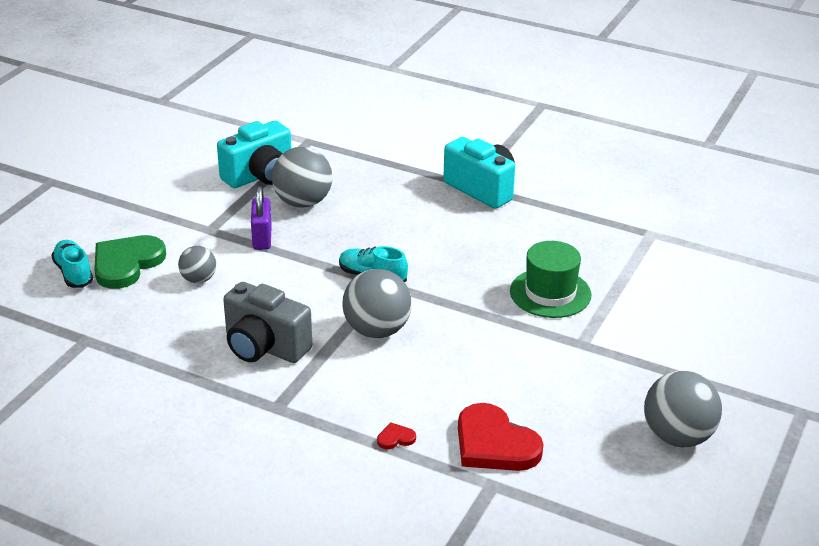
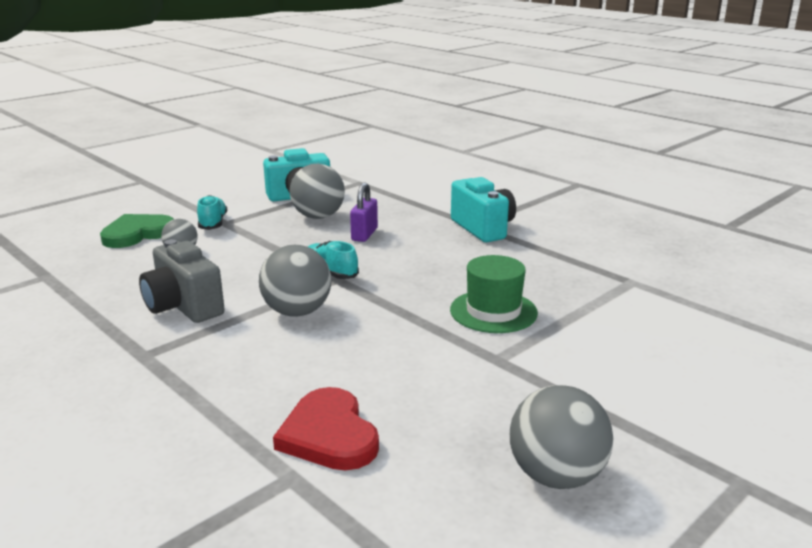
camera: 20 degrees right, 10 degrees down
(73, 273) = (91, 233): turquoise shoe -> turquoise shoe (213, 223)
(262, 238) = (261, 233): purple padlock -> purple padlock (364, 234)
(395, 438) = (229, 406): red heart -> none

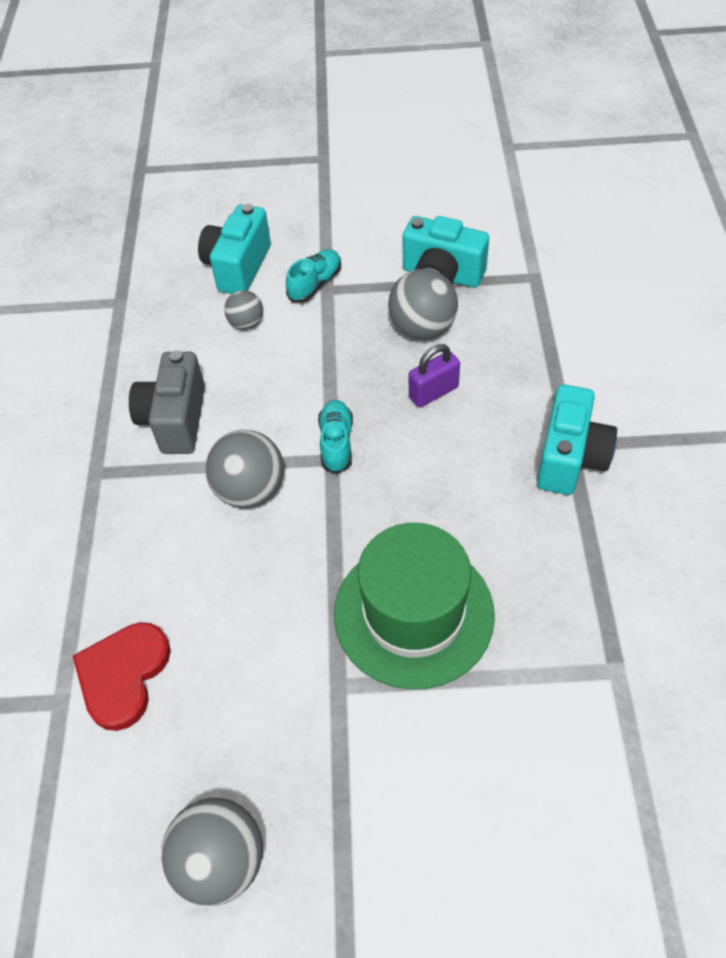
camera: 45 degrees right, 30 degrees up
(137, 234) = (238, 267): green heart -> turquoise camera
(493, 311) = (413, 613): green hat -> green hat, size x1.55

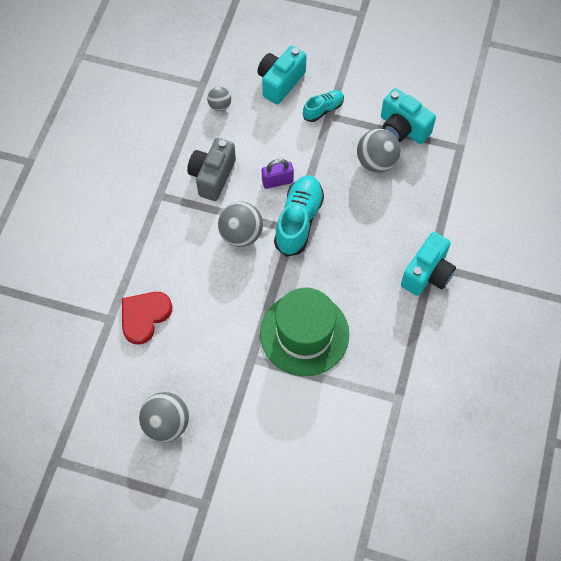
camera: 15 degrees right, 10 degrees up
(246, 323) = (273, 124): grey ball -> grey ball (220, 106)
(336, 443) = (298, 221): turquoise shoe -> turquoise shoe, size x1.76
(433, 392) = (366, 207): purple padlock -> purple padlock (277, 181)

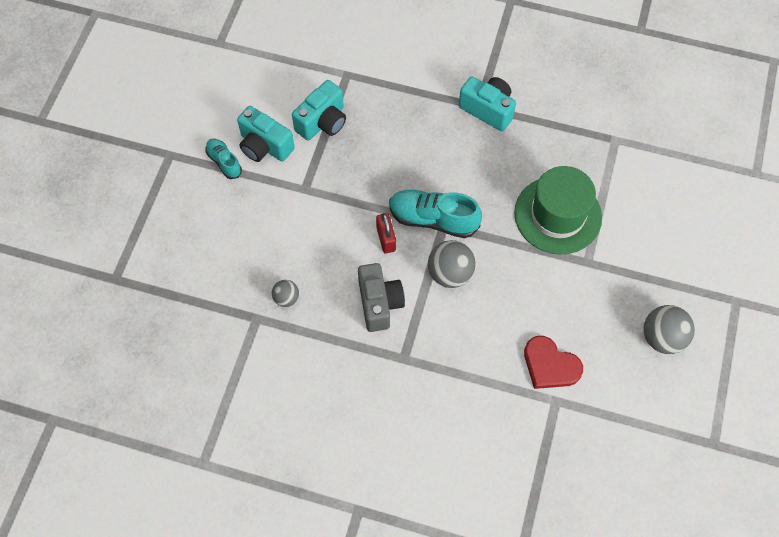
camera: 90 degrees left, 0 degrees up
(212, 176) = (379, 303): grey camera -> grey camera turned 120 degrees counterclockwise
(277, 181) = (386, 239): purple padlock -> red padlock
(280, 82) = (258, 236): turquoise camera -> turquoise camera (264, 146)
(323, 110) = (296, 194): turquoise shoe -> turquoise shoe (224, 162)
(376, 162) = (363, 147): grey ball -> none

